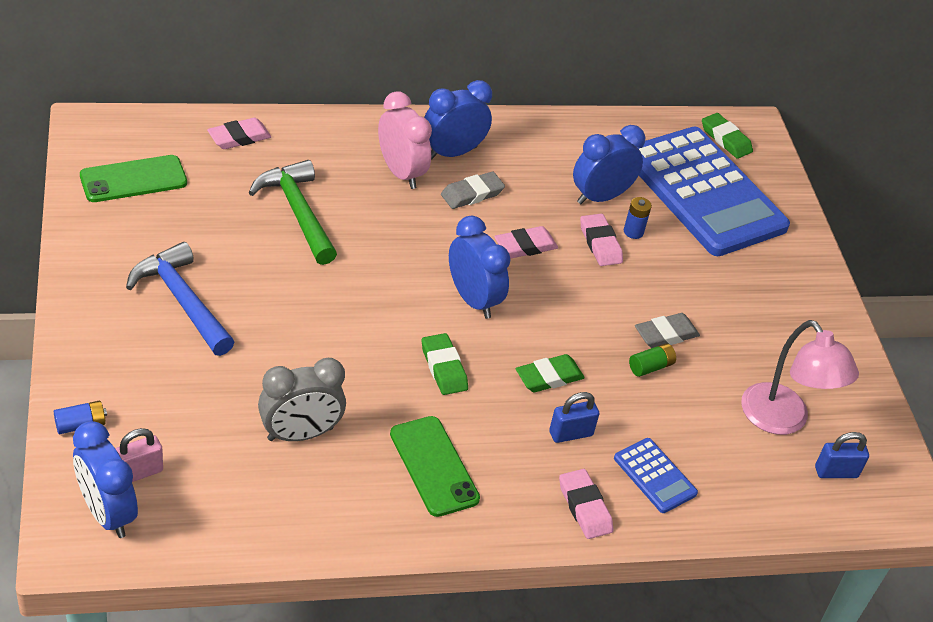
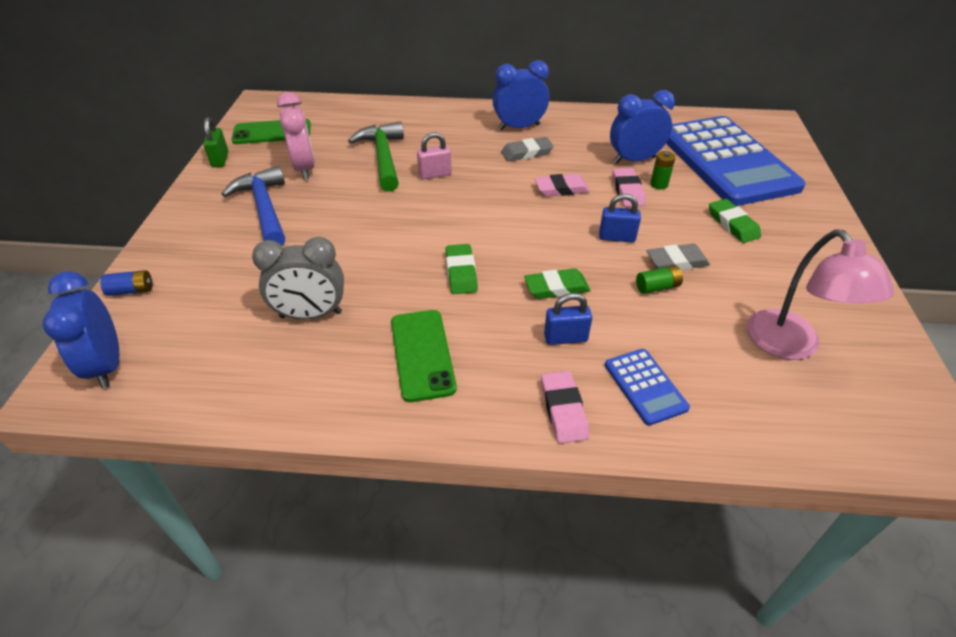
camera: 20 degrees right, 0 degrees up
(86, 229) = (220, 159): none -> green padlock
(138, 472) = (155, 333): pink padlock -> pink padlock (435, 174)
(239, 137) = (361, 112): pink eraser -> none
(401, 173) = (474, 137): pink clock -> pink clock (304, 168)
(473, 299) = (504, 223): blue clock -> none
(633, 232) = (659, 184): blue battery -> green battery
(725, 139) = (749, 128): green eraser -> green eraser (732, 224)
(836, 472) = (851, 403): blue padlock -> blue padlock (616, 237)

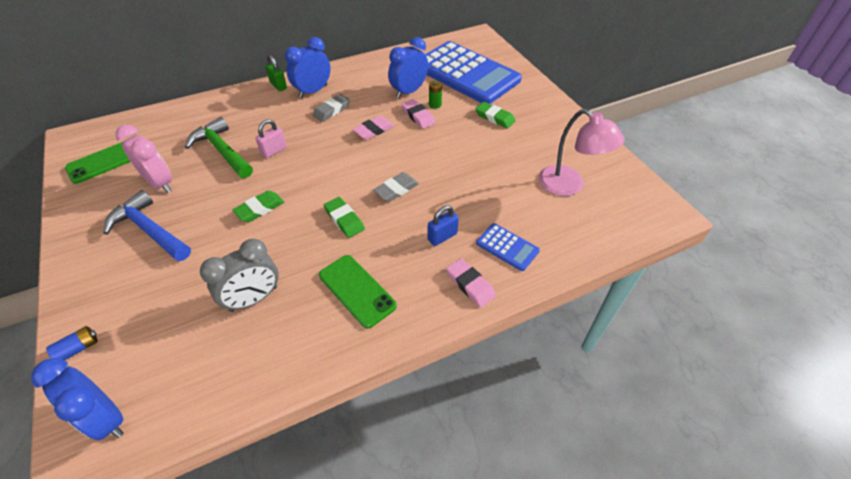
camera: 30 degrees left, 5 degrees up
(220, 159) = (73, 202): green padlock -> green padlock (278, 85)
(556, 288) = (415, 204): green eraser -> green eraser (260, 209)
(616, 237) = (431, 153): blue padlock -> none
(657, 287) = (476, 178): green battery -> none
(676, 262) = (477, 156): grey eraser -> grey eraser (396, 189)

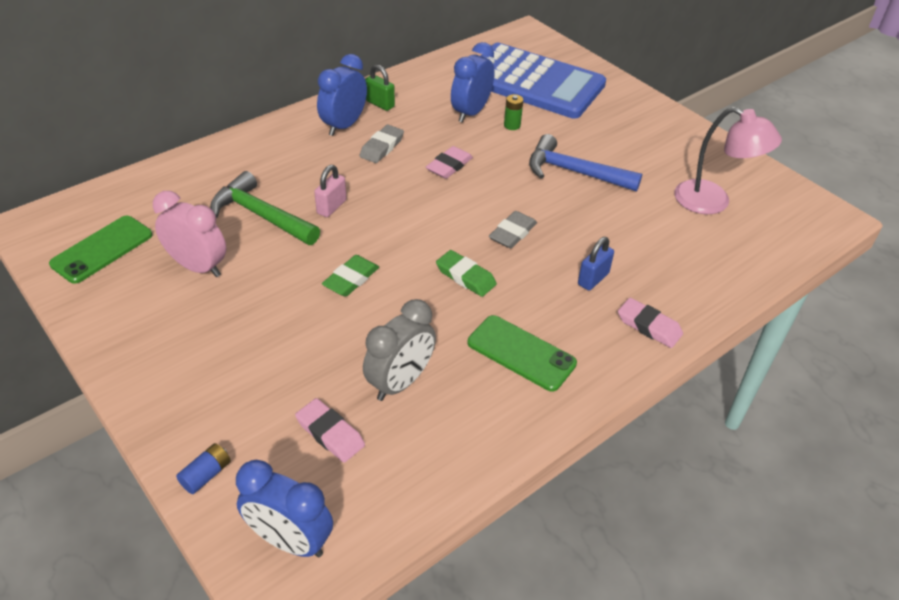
camera: 15 degrees left, 5 degrees down
(149, 230) = (218, 325): blue hammer -> blue hammer (574, 172)
(278, 85) = (292, 123): green padlock -> green padlock (380, 104)
(418, 116) = (497, 142): pink eraser -> pink eraser (330, 433)
(494, 117) = (593, 133): green eraser -> none
(507, 247) = (672, 279): blue calculator -> none

